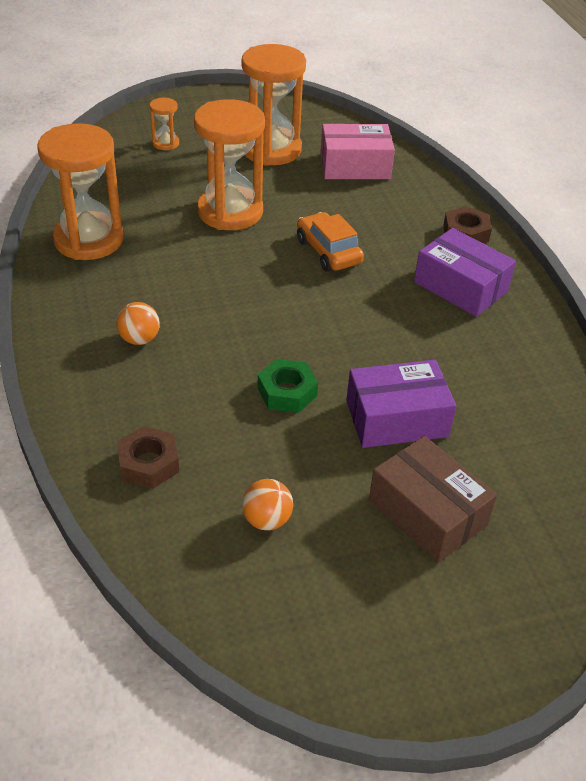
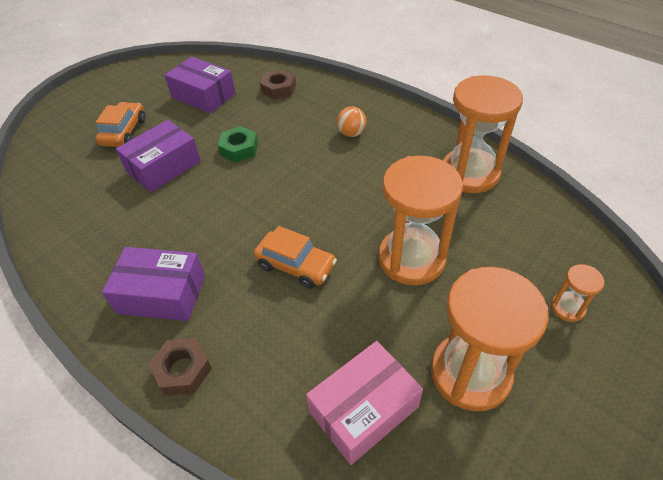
camera: 150 degrees right, 5 degrees up
(267, 520) = (203, 96): orange ball -> purple box
(427, 512) = (124, 132): brown box -> orange car

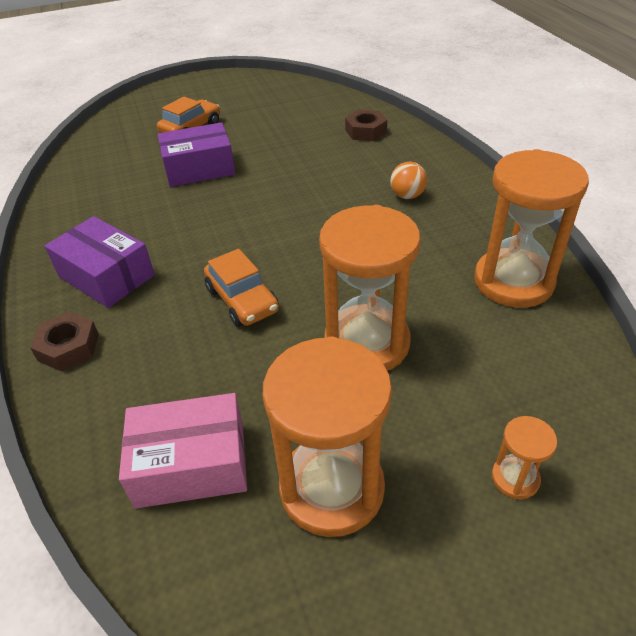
camera: 30 degrees right, 5 degrees down
(203, 96) = (287, 117): purple box -> none
(239, 149) = (280, 175): green nut -> none

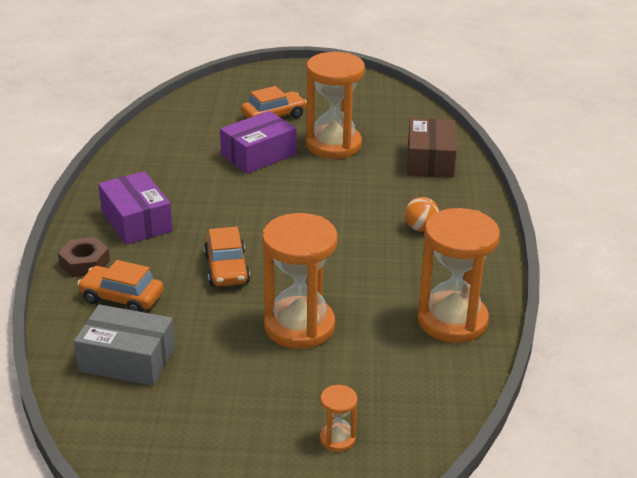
camera: 20 degrees right, 10 degrees down
(139, 378) = (122, 298): none -> orange car
(191, 464) = (127, 359): pink box -> grey box
(199, 168) = (258, 155): purple box -> purple box turned 45 degrees counterclockwise
(332, 488) = (209, 402): orange hourglass -> orange hourglass (333, 145)
(365, 131) = (430, 160): brown nut -> brown box

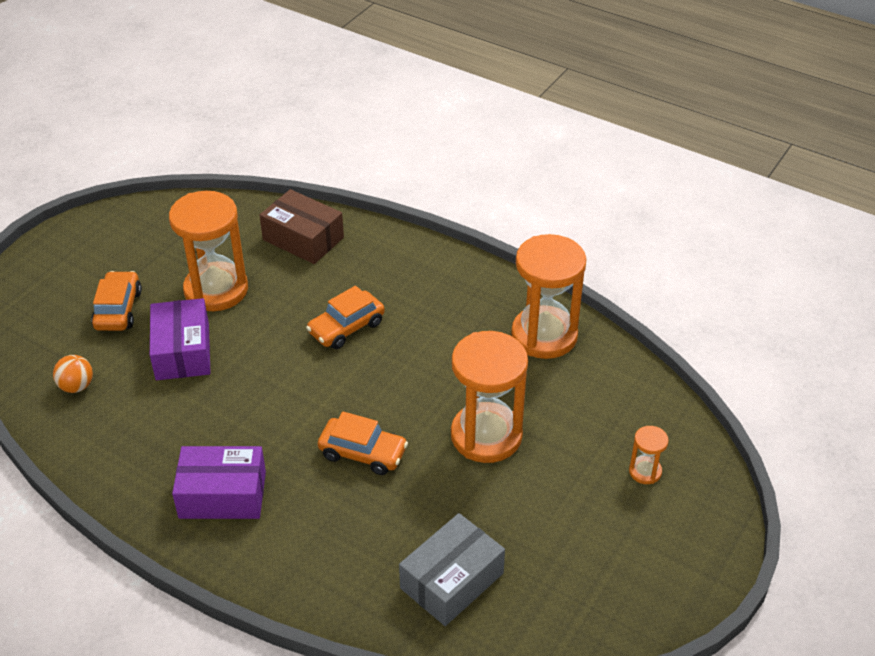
camera: 60 degrees left, 10 degrees up
(85, 263) = (266, 564): brown nut -> none
(122, 298) = (350, 552): orange car -> orange car (346, 327)
(421, 228) = (403, 294): orange ball -> orange ball (76, 386)

